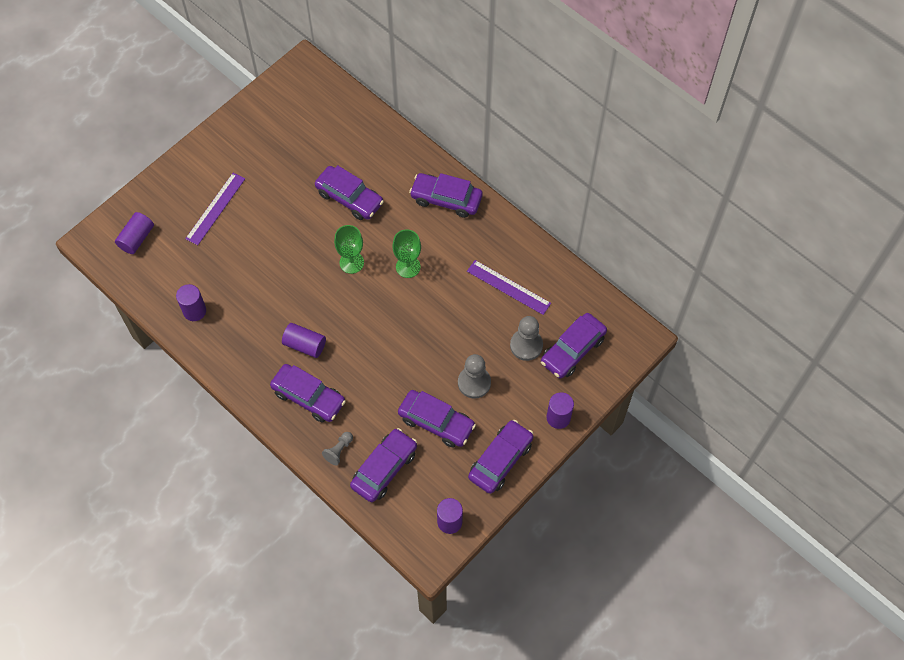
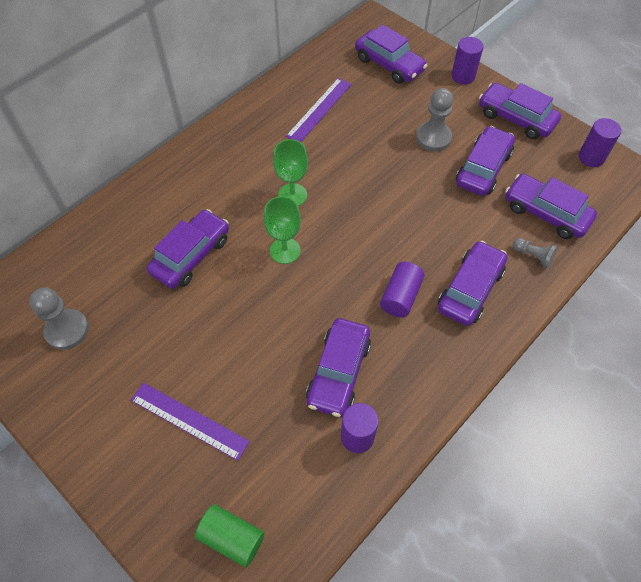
camera: 90 degrees left, 5 degrees down
(137, 238) = (232, 538): purple cylinder -> green cylinder
(446, 199) = (204, 161): purple car -> purple car (338, 372)
(526, 345) = (386, 97): grey pawn -> grey pawn (67, 330)

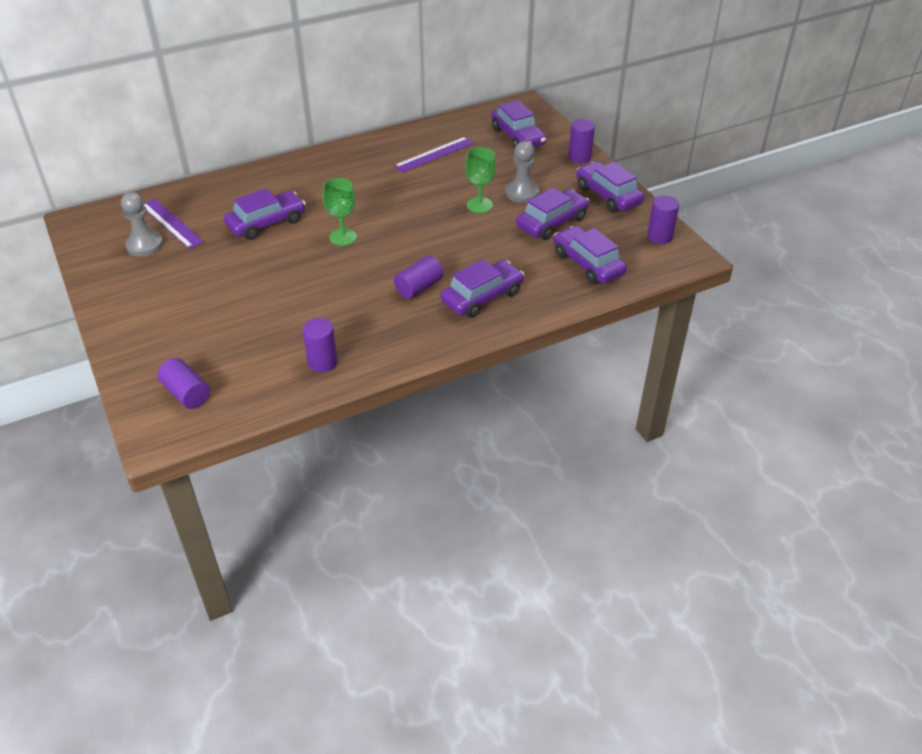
camera: 20 degrees right, 15 degrees down
(189, 420) = (200, 319): purple ruler -> purple ruler (171, 223)
(232, 538) = (186, 393): green cylinder -> purple cylinder
(292, 195) = (373, 204): green goblet -> green goblet (479, 205)
(338, 372) = (335, 321): purple car -> none
(533, 256) = (554, 289): grey pawn -> none

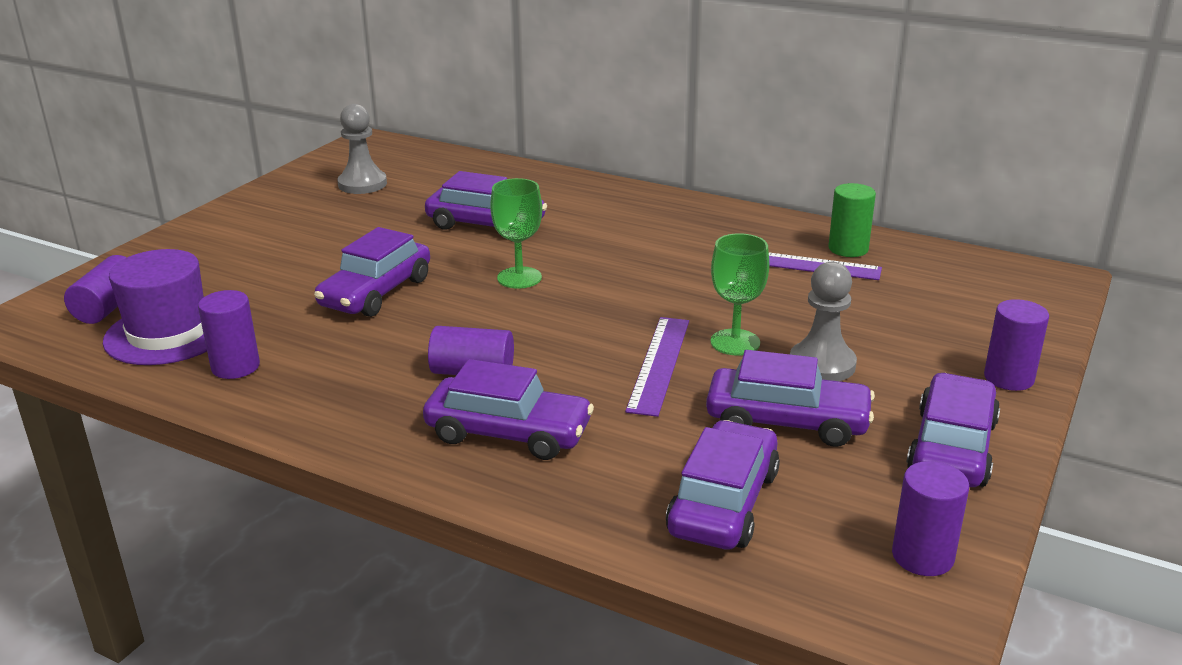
camera: 55 degrees right, 15 degrees down
(171, 223) = (419, 180): purple ruler -> purple ruler (659, 364)
(252, 377) = (168, 333): none -> purple hat
(437, 135) = (848, 249): none -> green cylinder
(517, 137) = (960, 305): purple car -> purple car (376, 292)

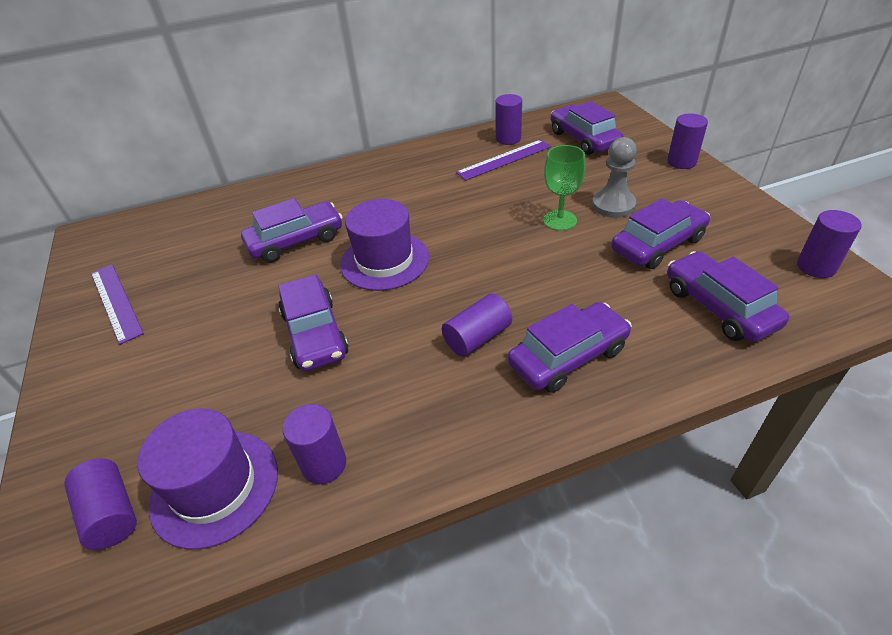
camera: 45 degrees left, 15 degrees up
(362, 184) = (146, 267): grey pawn -> none
(519, 278) = (384, 261): green goblet -> purple hat
(659, 364) = (553, 257): purple ruler -> purple ruler (116, 302)
(848, 249) = (508, 139): green cylinder -> purple cylinder
(952, 448) = (728, 209): purple car -> purple car (584, 139)

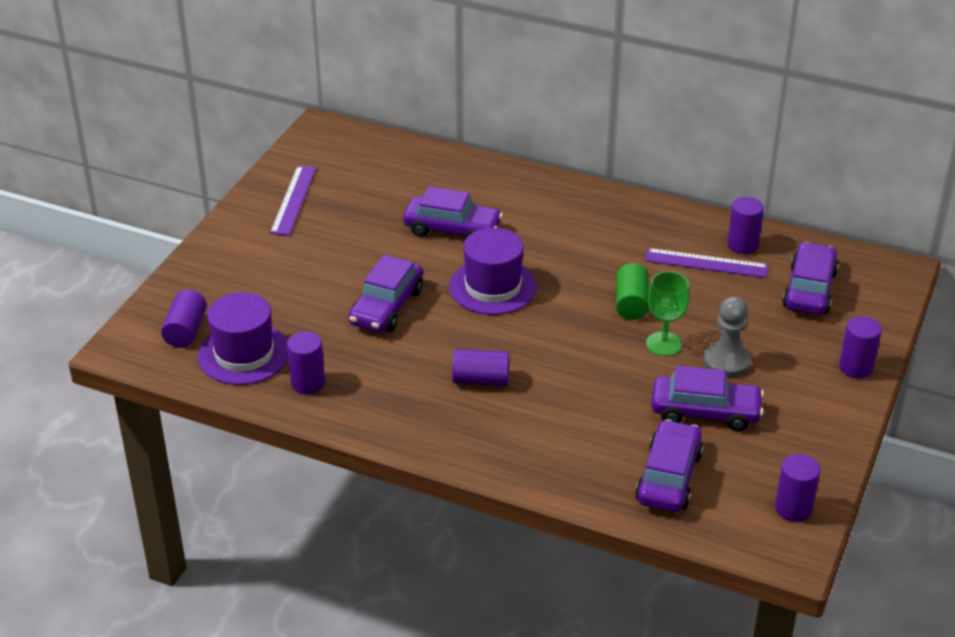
camera: 40 degrees right, 5 degrees down
(498, 210) = (631, 303): none -> green cylinder
(568, 356) = (518, 430): purple car -> none

